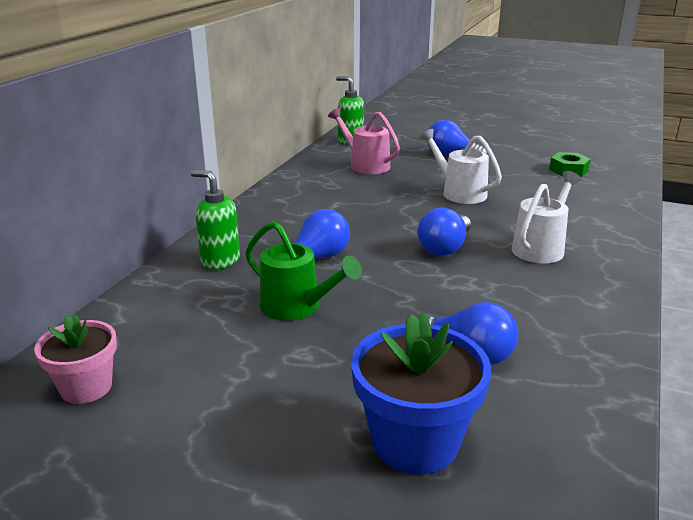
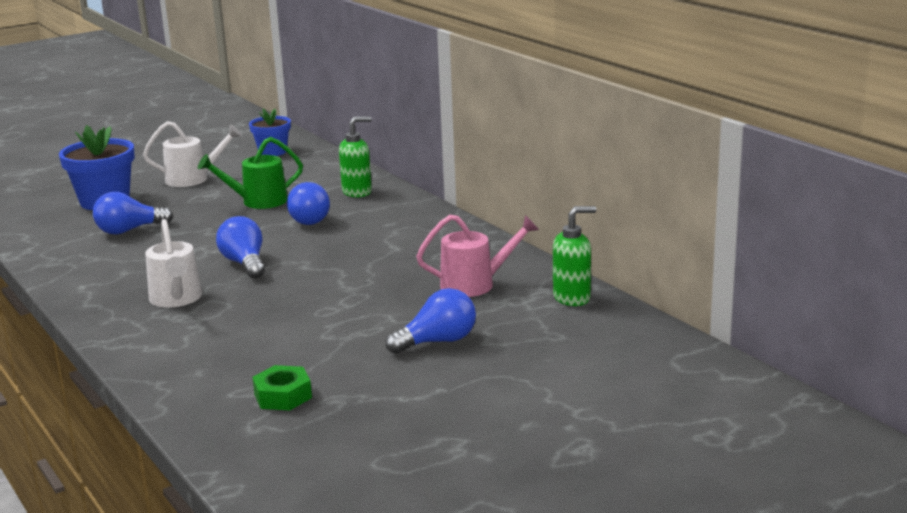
camera: 125 degrees right, 5 degrees down
(86, 387) = (272, 152): pink flower pot -> blue flower pot
(459, 192) = (330, 306): white watering can -> white watering can (193, 179)

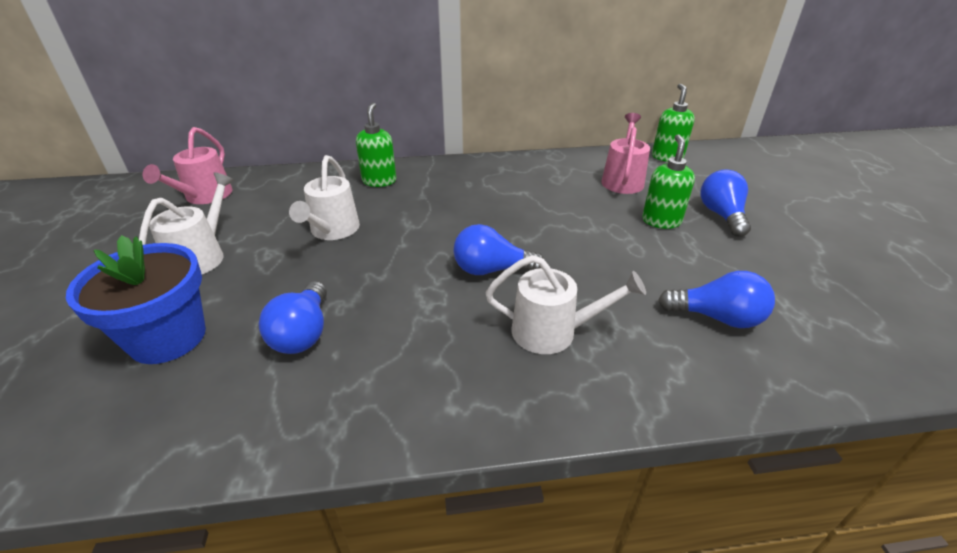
camera: 65 degrees left, 15 degrees up
(258, 201) = (332, 231): green watering can -> white watering can
(272, 152) = (204, 197): blue flower pot -> pink watering can
(283, 396) = (814, 307): green nut -> none
(309, 219) = (414, 214): blue light bulb -> blue light bulb (717, 317)
(394, 314) = (661, 221): none -> green soap dispenser

